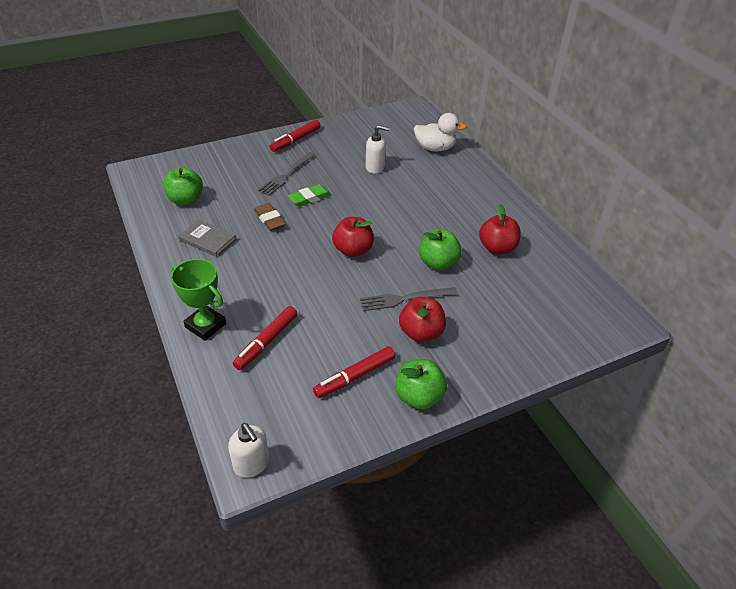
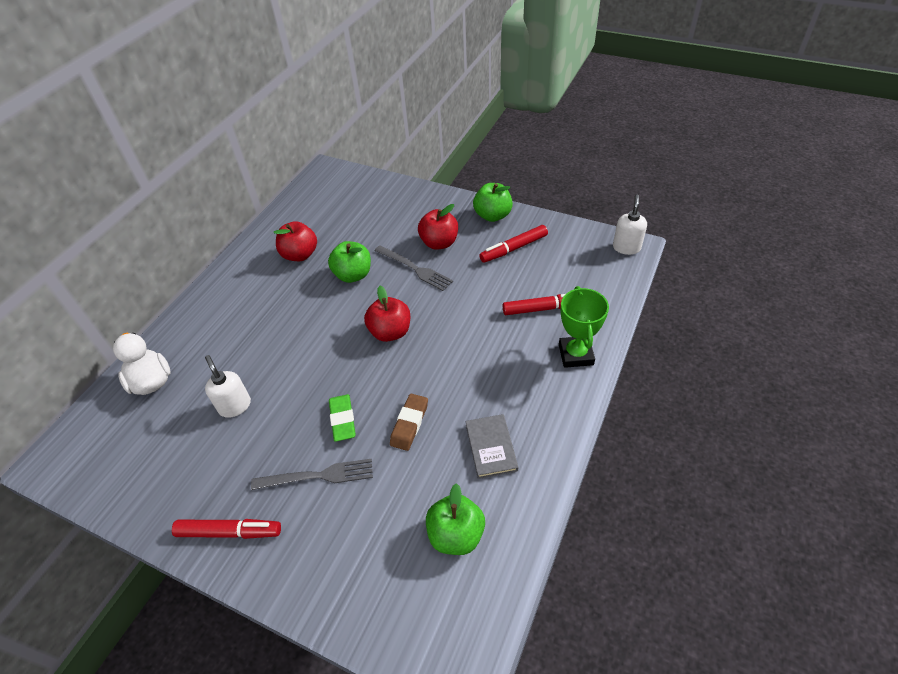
camera: 125 degrees left, 5 degrees up
(309, 198) = (342, 419): green eraser -> green eraser turned 60 degrees clockwise
(355, 376) = (513, 248): red marker -> red marker turned 135 degrees clockwise

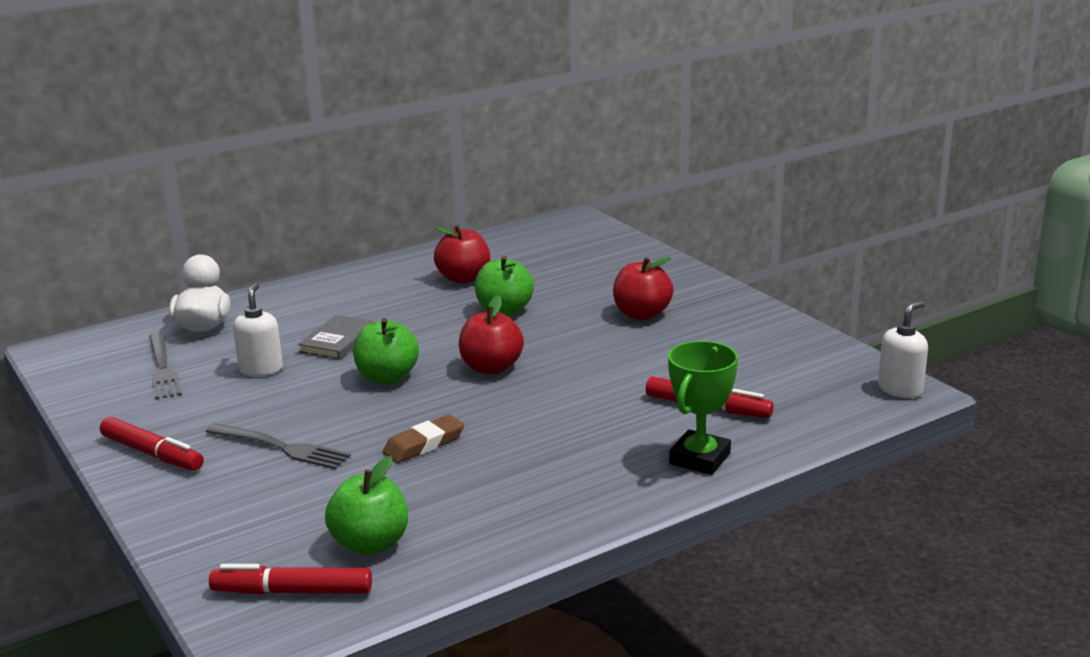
camera: 30 degrees right, 25 degrees down
(342, 419) = (356, 416): green eraser -> none
(415, 269) = (584, 327): grey fork -> grey fork (163, 368)
(491, 447) = (494, 495): grey book -> grey book (338, 341)
(492, 215) = (742, 310): green apple -> green apple (387, 377)
(513, 248) = (734, 345): red marker -> red marker (292, 592)

